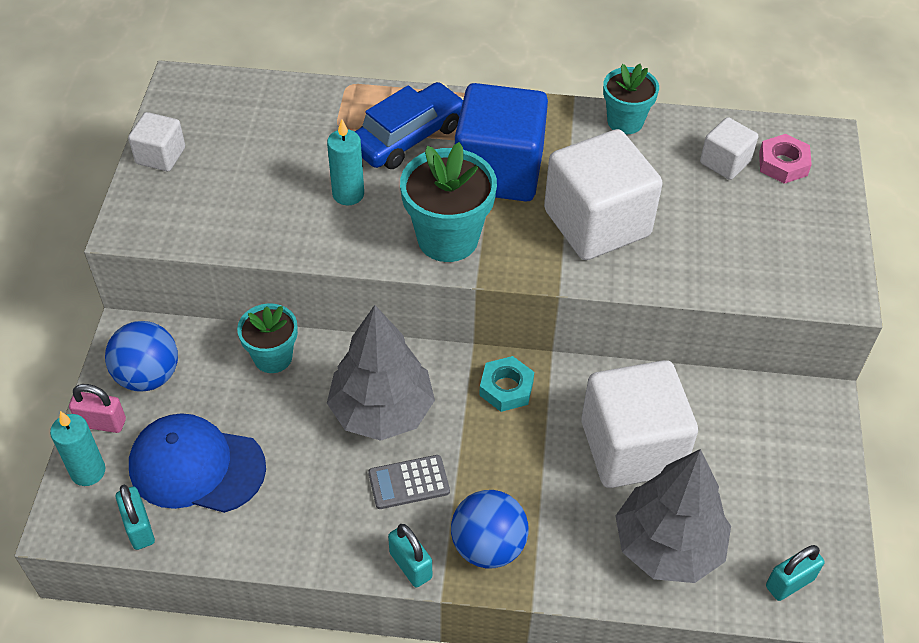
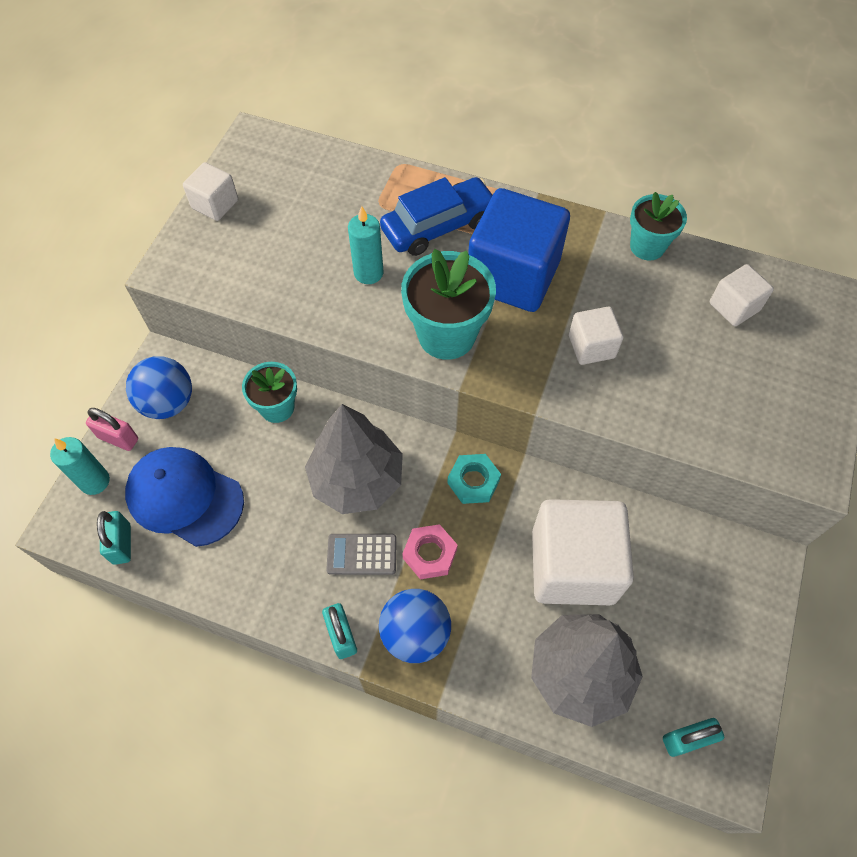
camera: 15 degrees right, 10 degrees up
(597, 223) = (591, 346): white cube -> white cube, size x0.49
(783, 164) = (792, 319): pink nut -> pink nut (430, 554)

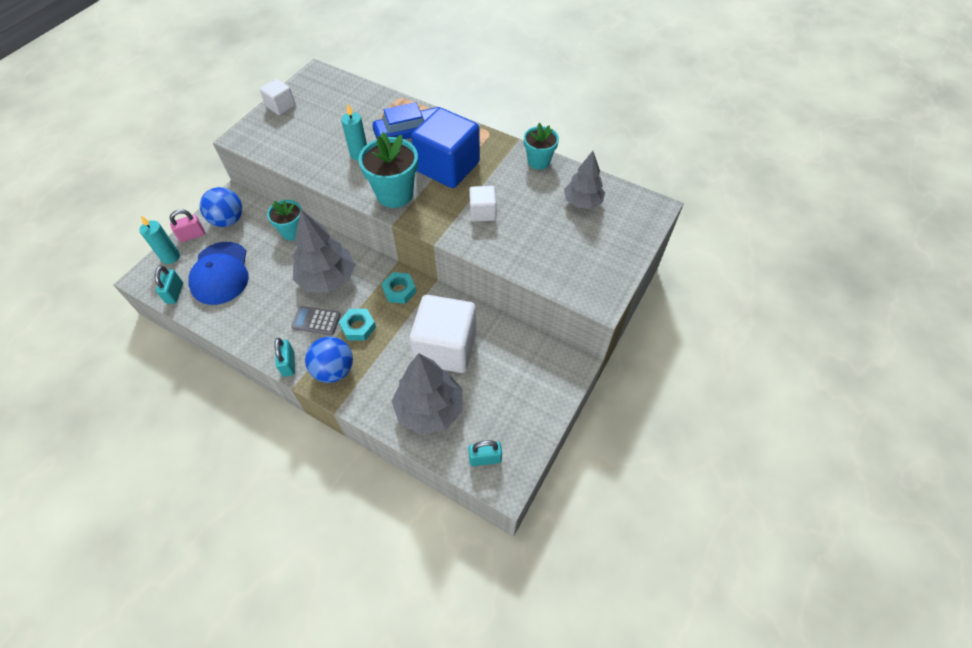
camera: 10 degrees right, 5 degrees down
(118, 438) = (192, 235): pink padlock -> pink padlock turned 60 degrees counterclockwise
(185, 497) = (220, 273): blue cap -> blue cap turned 135 degrees counterclockwise
(430, 554) = (358, 327): pink nut -> turquoise nut
(734, 307) = (582, 202): white cube -> grey tree

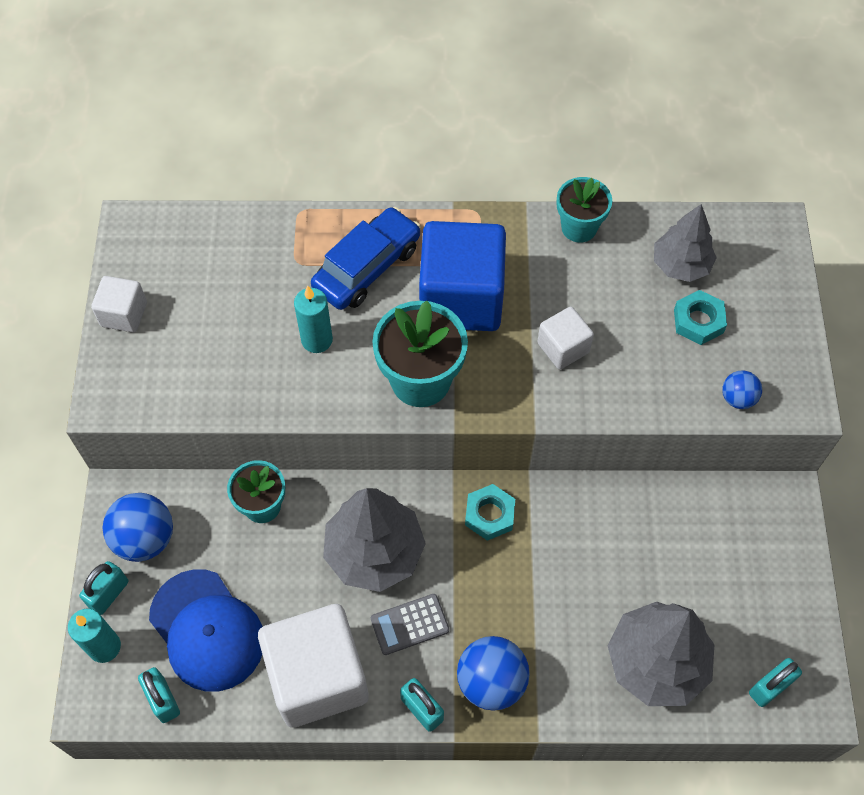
camera: 30 degrees left, 5 degrees up
(192, 235) = (109, 594): pink padlock -> turquoise padlock
(358, 327) = (475, 601): turquoise nut -> turquoise nut (698, 321)
(446, 347) = (614, 564): white cube -> white cube (317, 677)
(563, 281) = (737, 398): none -> blue ball

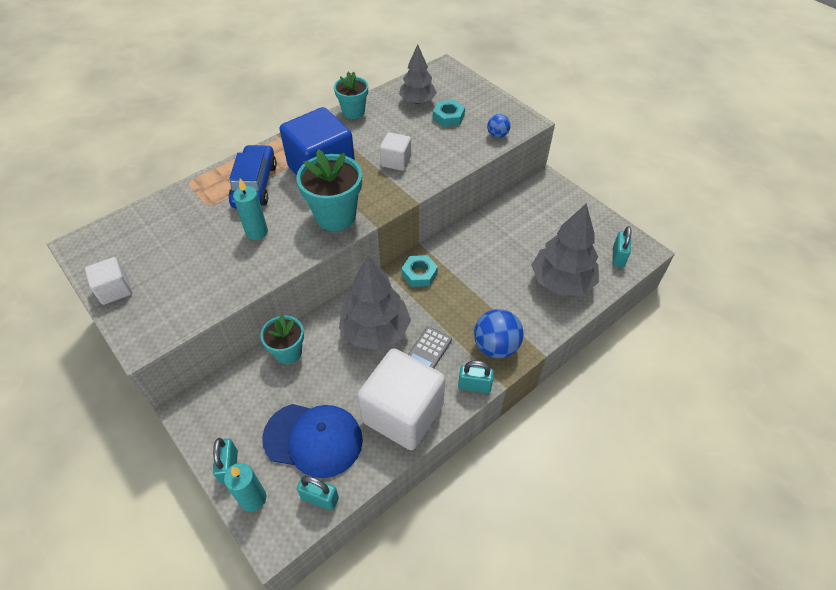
camera: 40 degrees left, 10 degrees down
(145, 539) = (227, 419): blue ball -> none

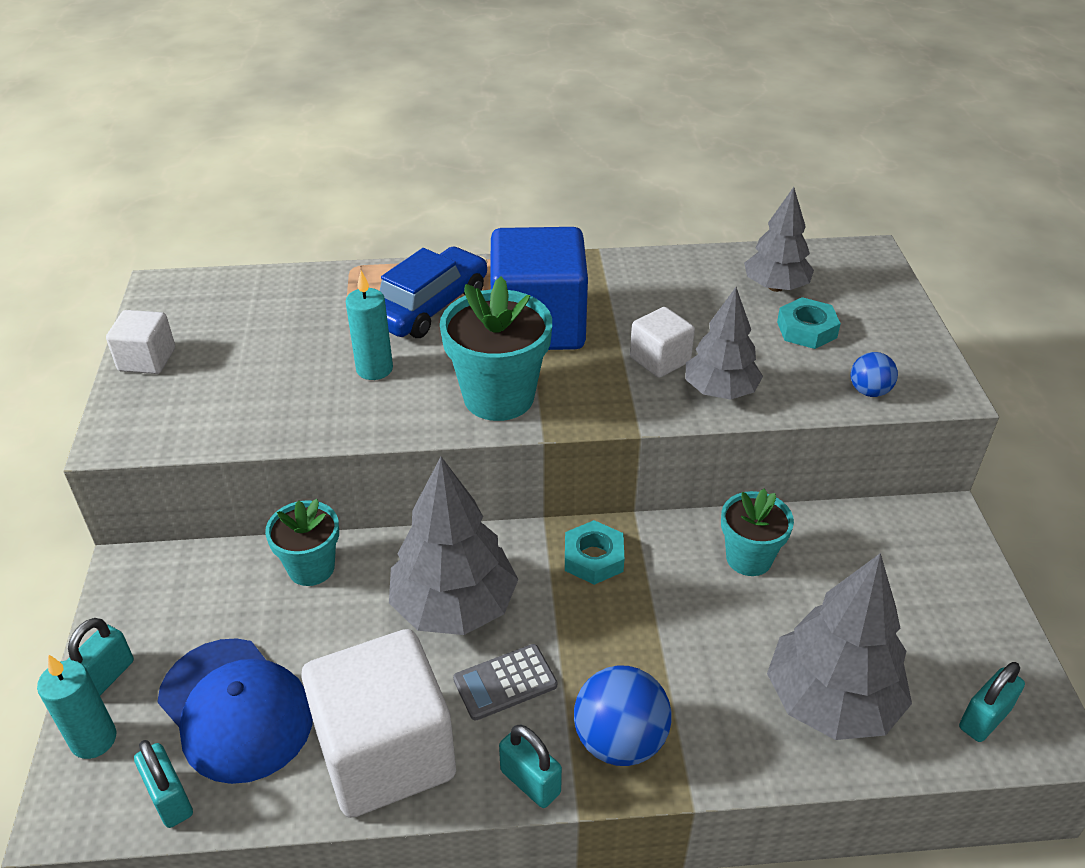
camera: 35 degrees right, 10 degrees down
(353, 112) = (659, 264): turquoise flower pot -> turquoise flower pot (749, 558)
(436, 164) = (720, 391): none -> grey tree

